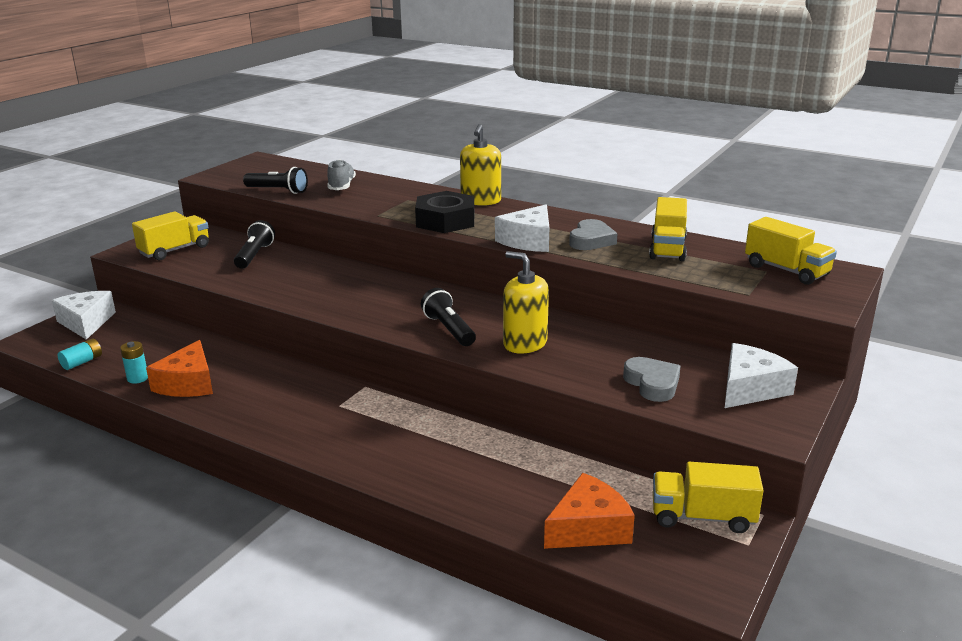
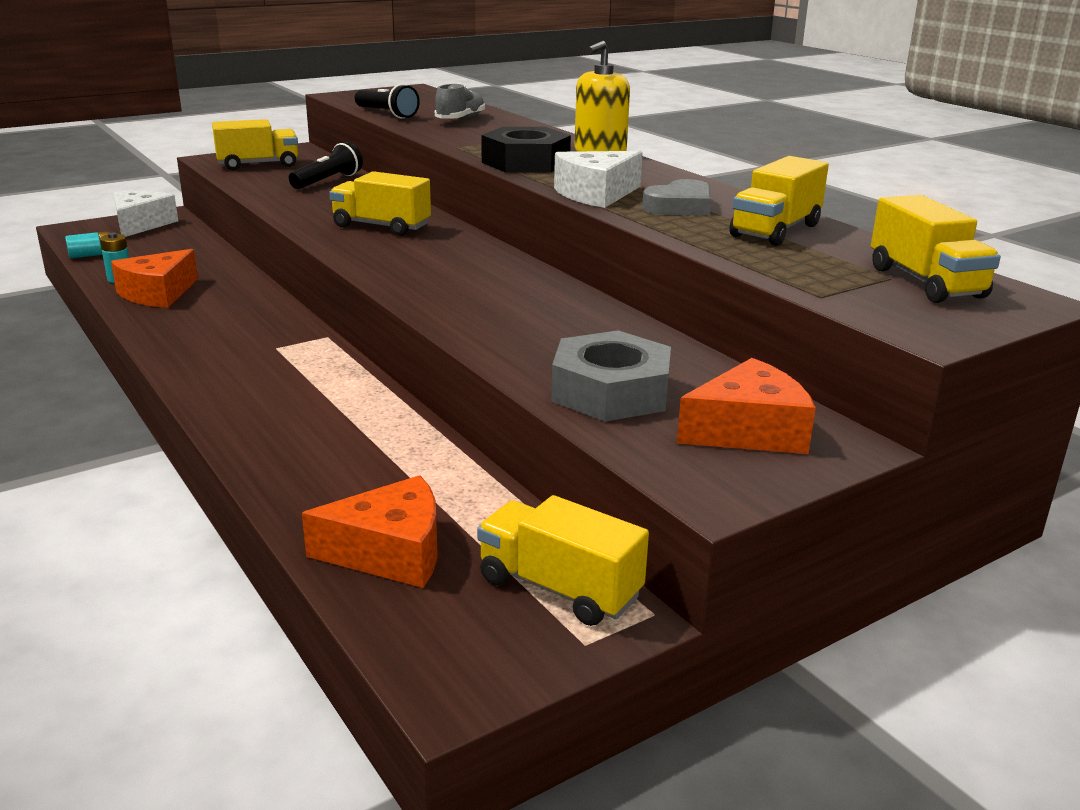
camera: 25 degrees right, 0 degrees up
(351, 289) = (381, 226): none -> yellow truck
(449, 329) = (433, 282): black flashlight -> none
(525, 343) = (504, 314): yellow soap dispenser -> none
(652, 384) = (611, 391): grey heart -> grey nut
(750, 388) = (748, 431): white cheese -> orange cheese

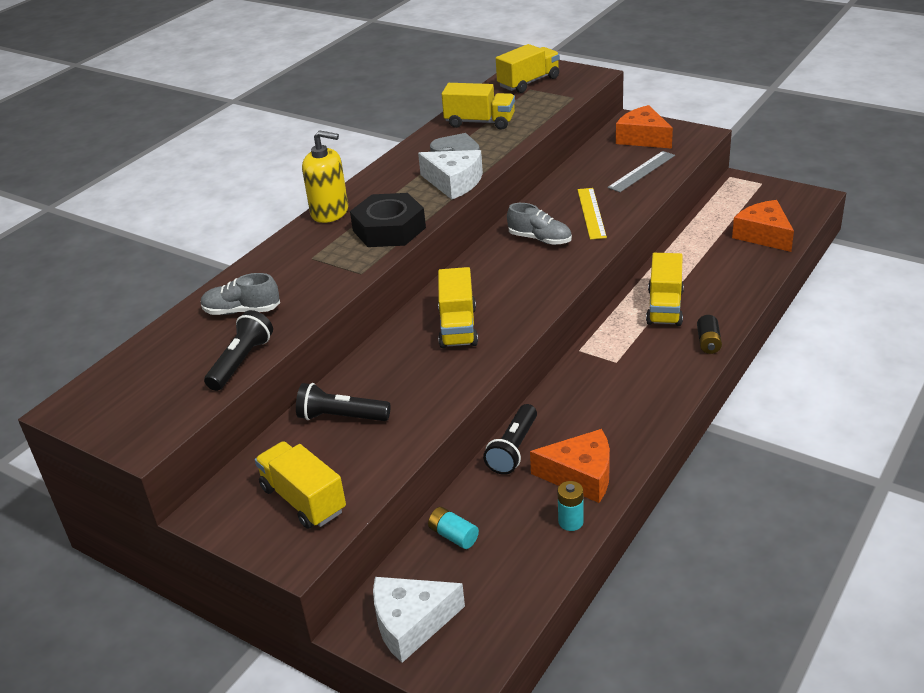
camera: 110 degrees left, 10 degrees up
(92, 255) = (530, 589): turquoise battery -> turquoise battery (453, 536)
(216, 404) = (708, 342): none -> black battery
(238, 279) = (513, 449): none -> black flashlight
(496, 286) = (540, 239): none -> grey shoe
(521, 326) = (591, 213): none -> yellow ruler
(559, 588) = (739, 195): yellow truck -> yellow truck (664, 307)
(611, 391) = (641, 171): grey nut -> grey ruler

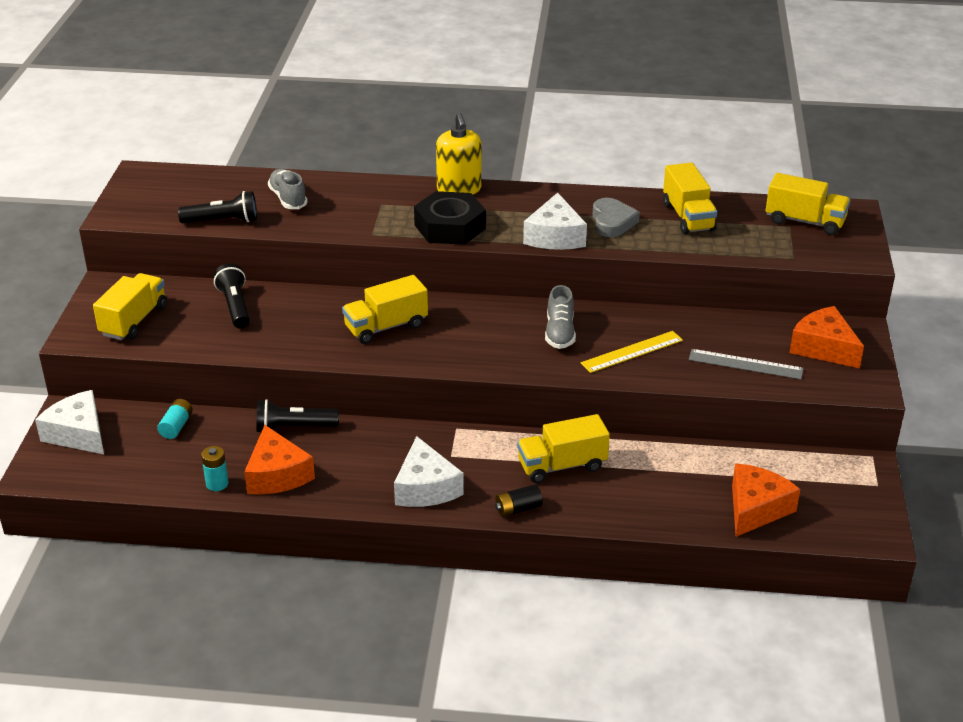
camera: 60 degrees right, 0 degrees up
(643, 138) = (823, 348): orange cheese -> orange cheese turned 60 degrees counterclockwise
(653, 386) = (425, 487): none -> white cheese

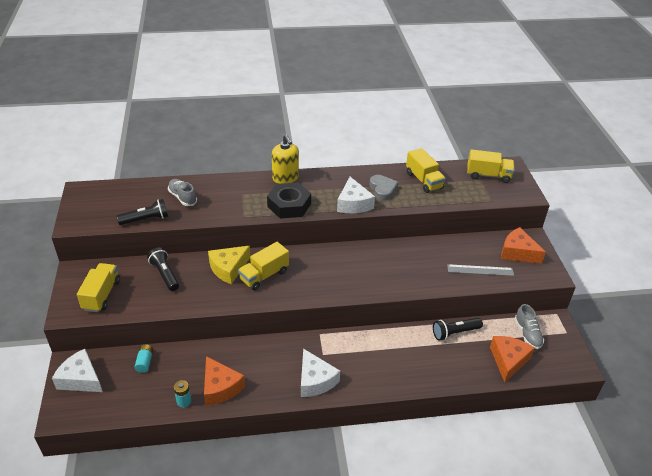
camera: 15 degrees left, 5 degrees up
(294, 428) = (220, 350): black flashlight -> black flashlight (455, 333)
(334, 311) = (228, 268): none -> yellow cheese
(518, 509) = (375, 386): black battery -> none
(560, 333) = (368, 264): grey shoe -> grey shoe (527, 334)
(562, 466) = (390, 350): yellow truck -> none
(632, 352) = (414, 271): yellow ruler -> none

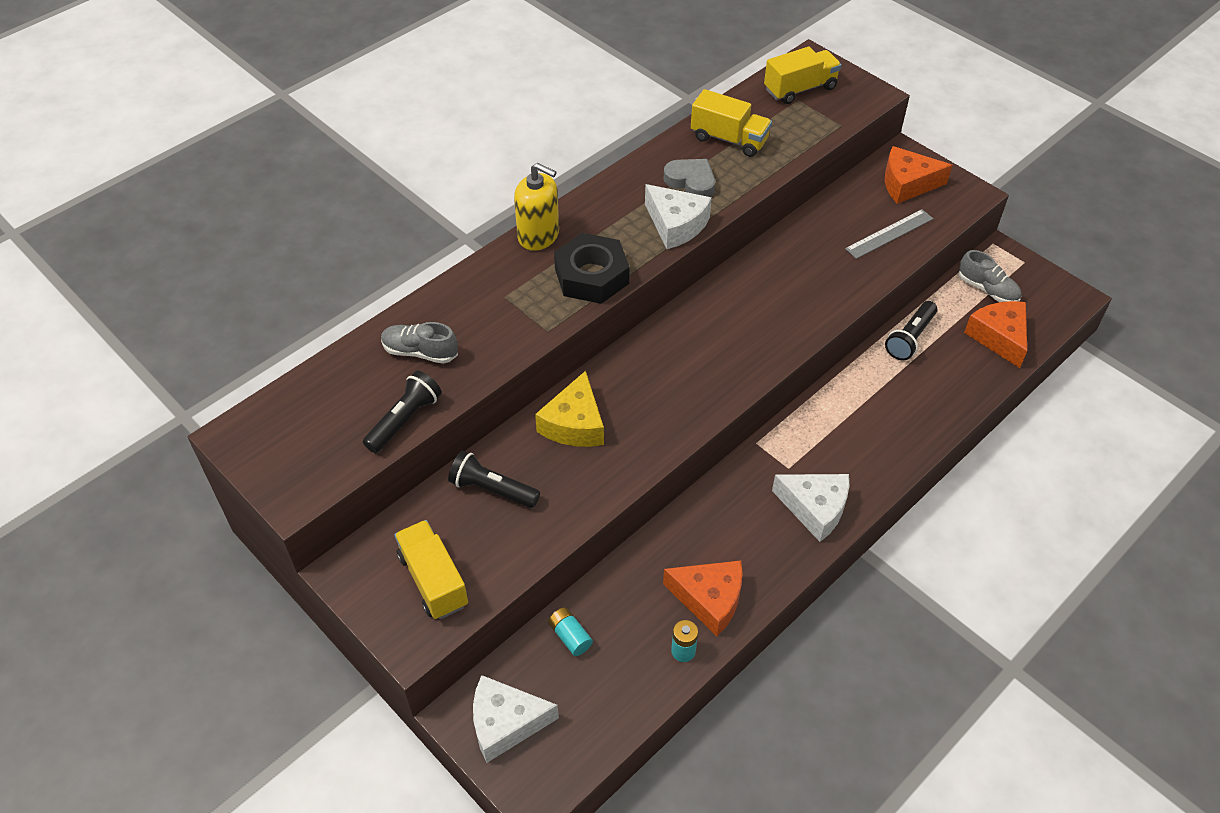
camera: 35 degrees left, 10 degrees up
(264, 275) = (634, 404): yellow truck -> none

